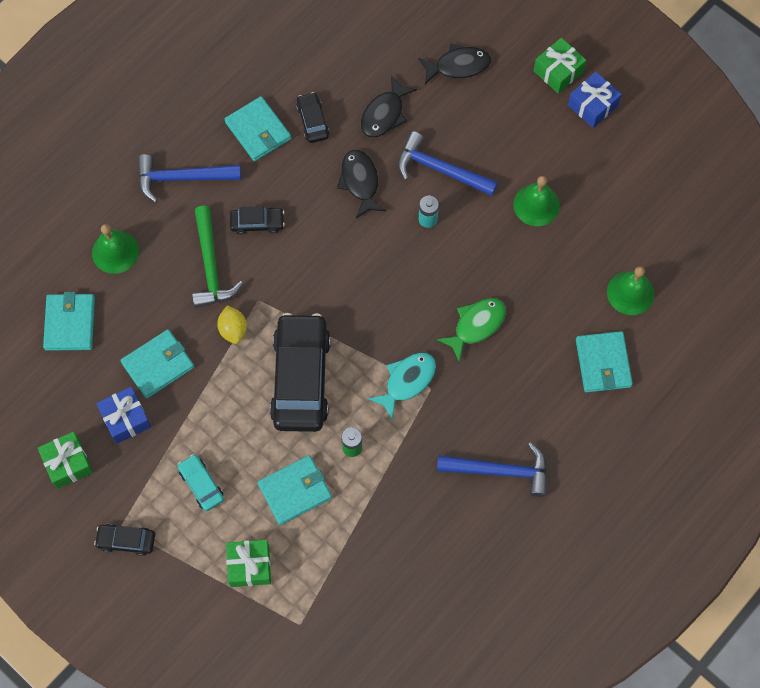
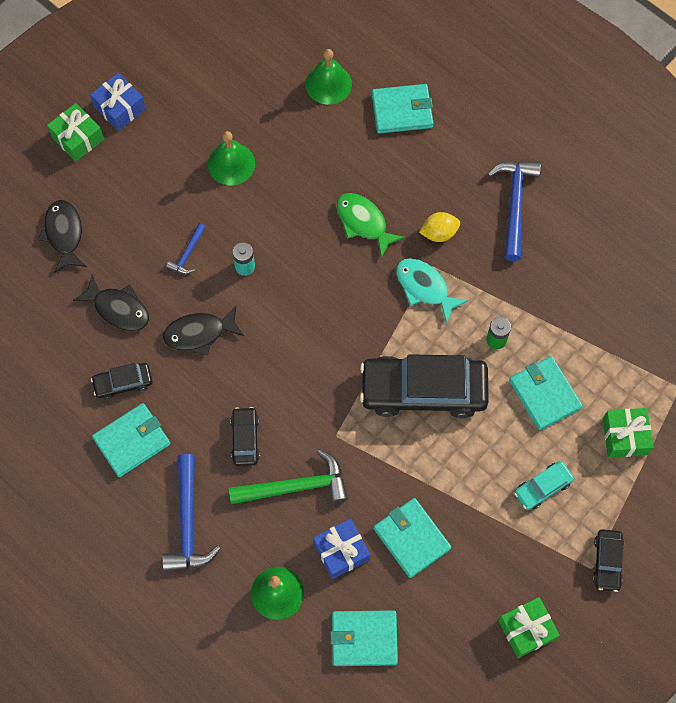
camera: 90 degrees left, 0 degrees up
(126, 419) = (474, 570): blue gift -> blue gift (341, 551)
(233, 329) = (370, 460): yellow lemon -> yellow lemon (439, 233)
(440, 170) = (188, 253): blue hammer -> blue hammer, size x0.52

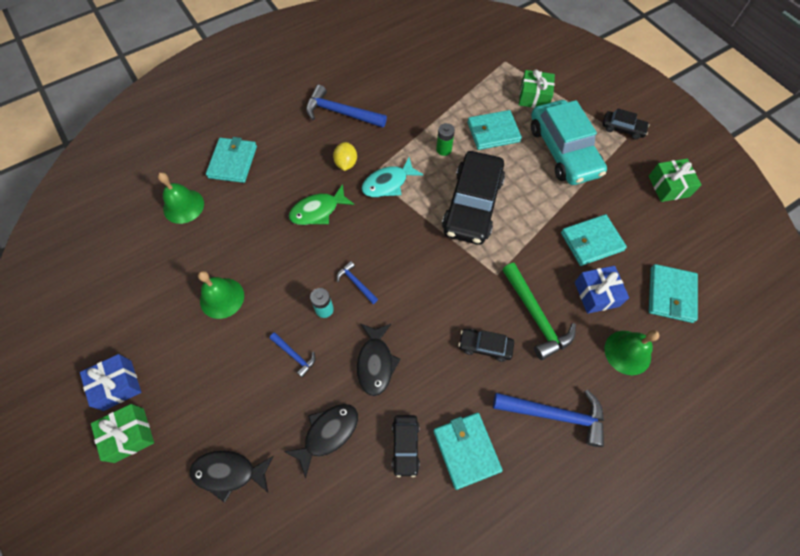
camera: 75 degrees left, 5 degrees down
(284, 289) = (356, 283): none -> blue hammer
(295, 486) = (535, 316): green hammer -> green hammer turned 150 degrees clockwise
(542, 487) = (563, 150): turquoise car -> turquoise car, size x2.15

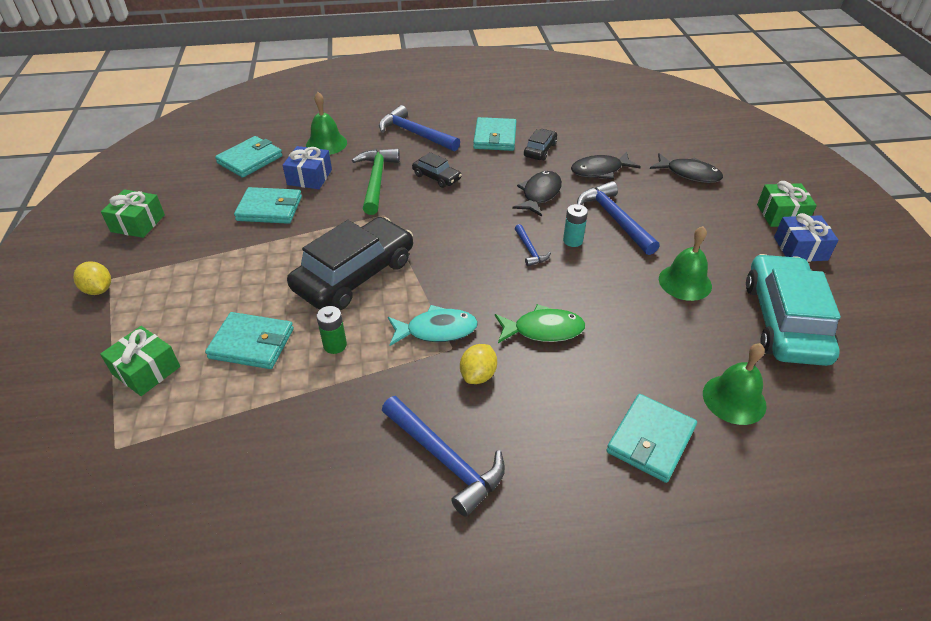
camera: 155 degrees left, 20 degrees down
(294, 355) = (615, 219): blue hammer -> blue hammer, size x1.92
(563, 150) = (195, 291): turquoise car -> turquoise car (784, 321)
(622, 128) = (98, 290): black car -> yellow lemon

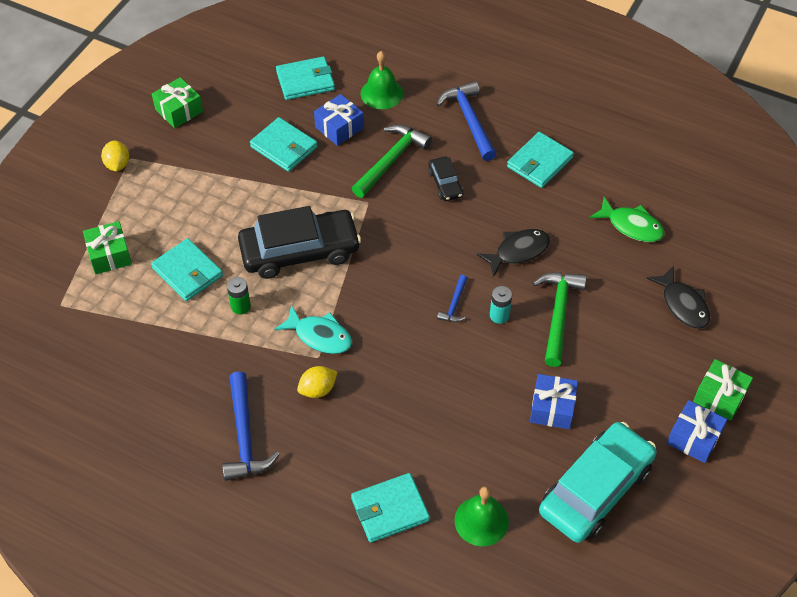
camera: 35 degrees right, 10 degrees up
(540, 150) = (567, 200): black car -> none
(543, 330) = (397, 382): green fish -> green fish (631, 226)
(600, 171) = (600, 254): black fish -> none
(615, 219) = (558, 314): blue hammer -> green hammer
(685, 282) = (552, 408): green bell -> blue gift

